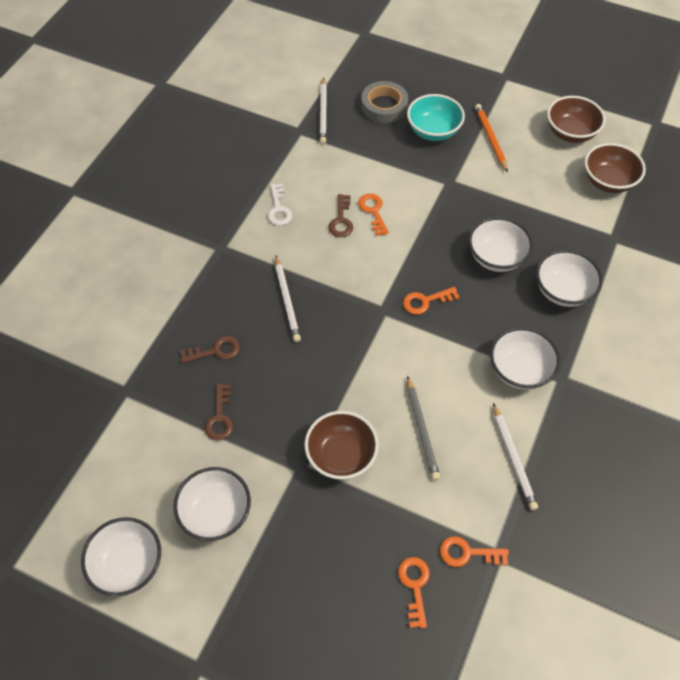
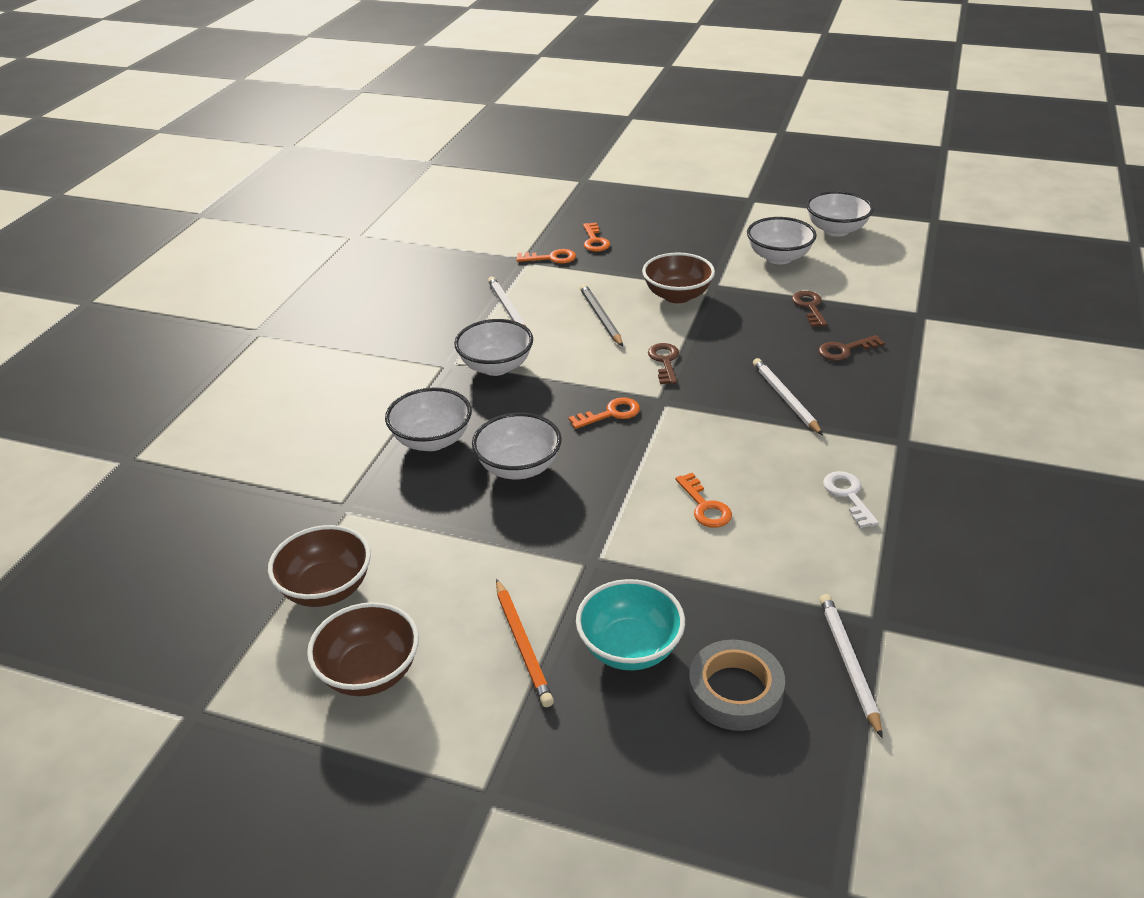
camera: 175 degrees right, 20 degrees down
(341, 220) = (749, 490): brown key -> brown key (664, 361)

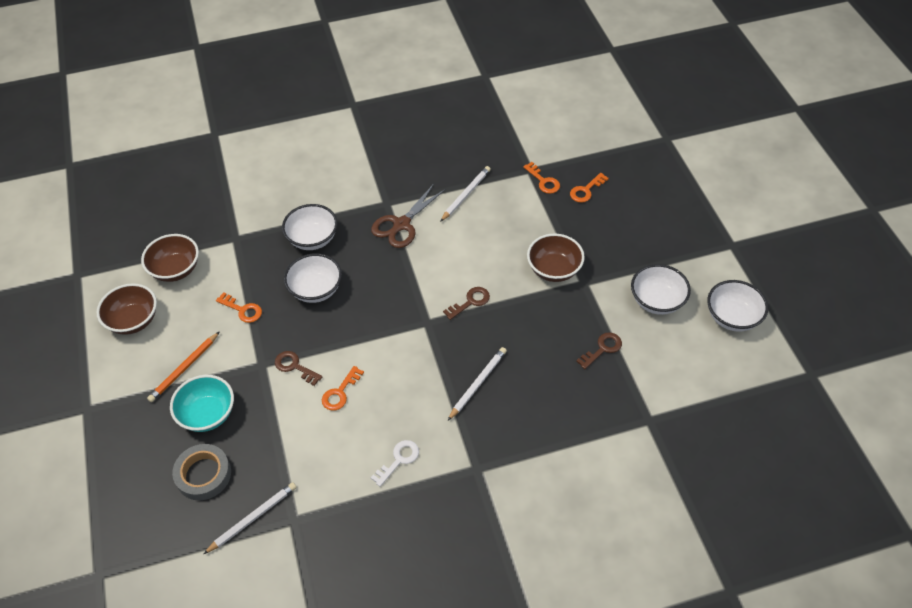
camera: 55 degrees right, 15 degrees up
(496, 366) = (401, 225): white bowl -> brown scissors
(601, 317) = (494, 244): grey pencil -> none
(610, 414) = (395, 304): orange key -> orange key (242, 310)
(845, 350) = (562, 393): brown key -> brown key (294, 367)

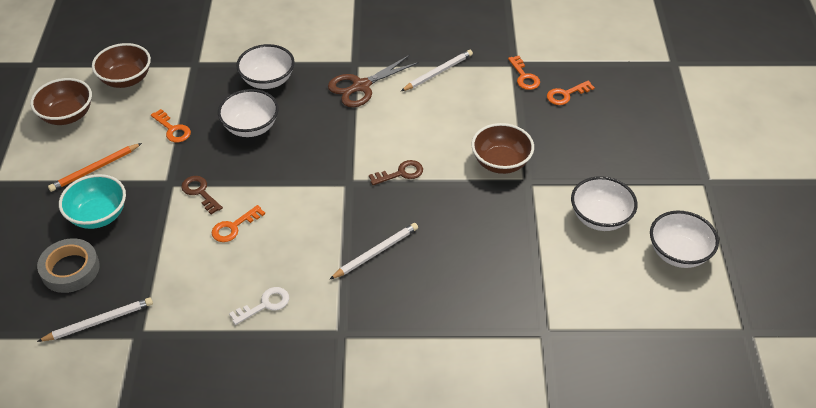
camera: 15 degrees right, 5 degrees down
(602, 349) = (521, 250): brown key -> none

